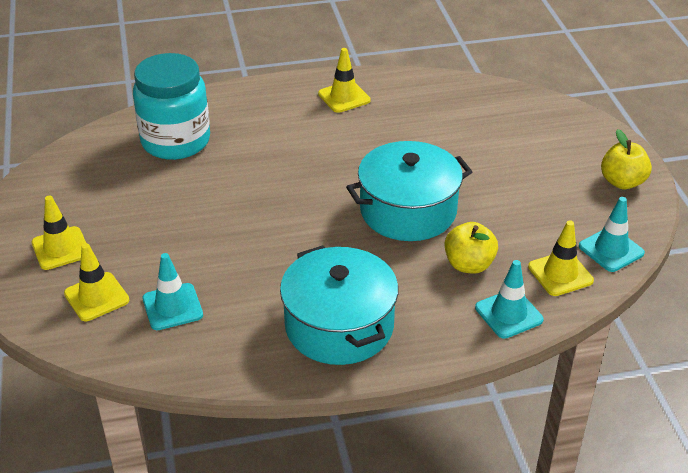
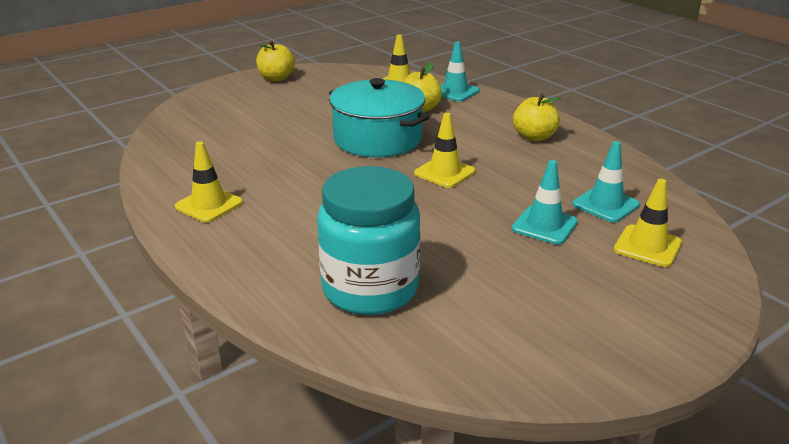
camera: 115 degrees left, 10 degrees down
(60, 248) = (621, 296): yellow traffic cone -> yellow traffic cone (444, 172)
(339, 326) = (534, 137): turquoise pot -> yellow apple
(611, 250) = (359, 74): turquoise traffic cone -> turquoise traffic cone (544, 225)

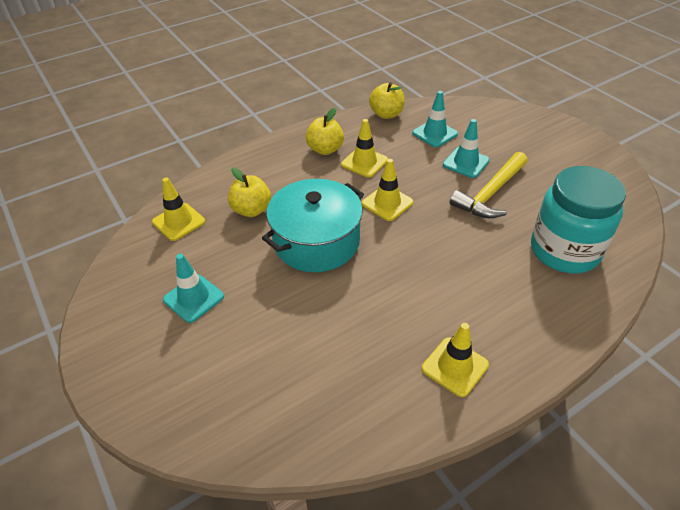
camera: 85 degrees left, 15 degrees up
(276, 78) = (116, 334): yellow apple -> yellow apple (386, 114)
(455, 92) = (215, 184): turquoise traffic cone -> turquoise traffic cone (193, 298)
(479, 240) = (490, 194): none -> yellow hammer
(647, 246) = (485, 127): yellow traffic cone -> yellow traffic cone (364, 162)

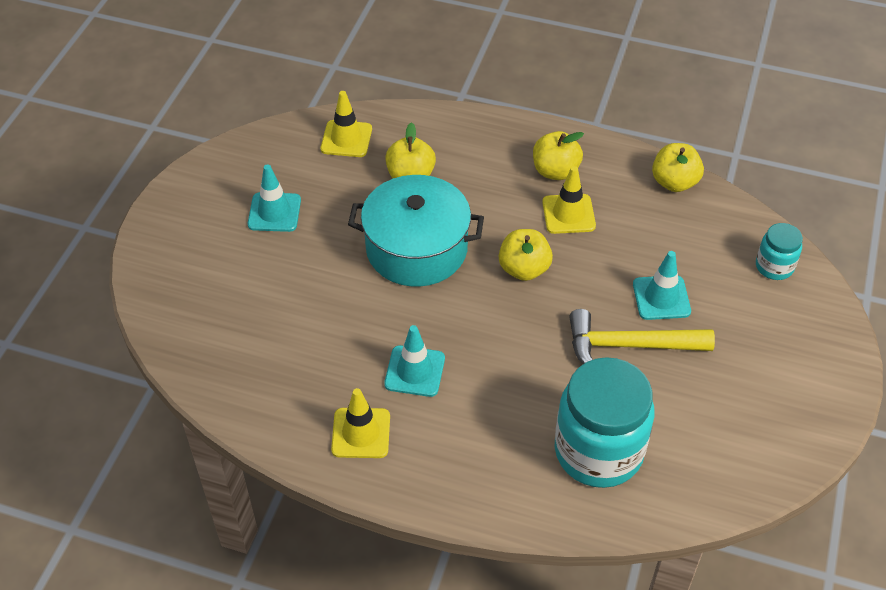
camera: 50 degrees right, 5 degrees up
(387, 203) = (524, 269): yellow traffic cone -> yellow apple
(434, 133) = (685, 243): turquoise traffic cone -> turquoise traffic cone (414, 371)
(482, 115) = (774, 266): none -> turquoise jar

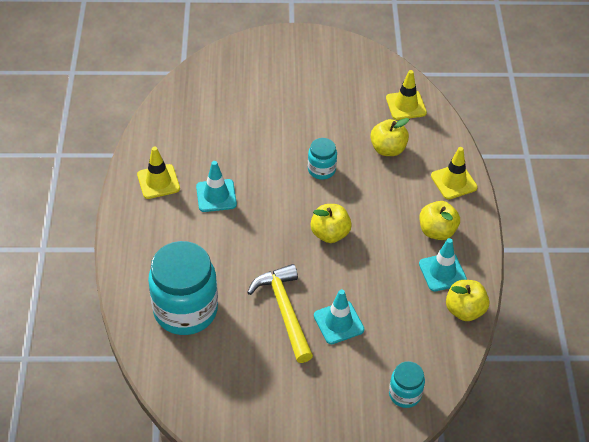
camera: 70 degrees right, 0 degrees up
(274, 212) = (319, 89): turquoise traffic cone -> turquoise traffic cone (442, 272)
(416, 249) = (321, 170): turquoise pot -> turquoise jar
(568, 214) = (396, 248): yellow traffic cone -> yellow traffic cone (453, 182)

